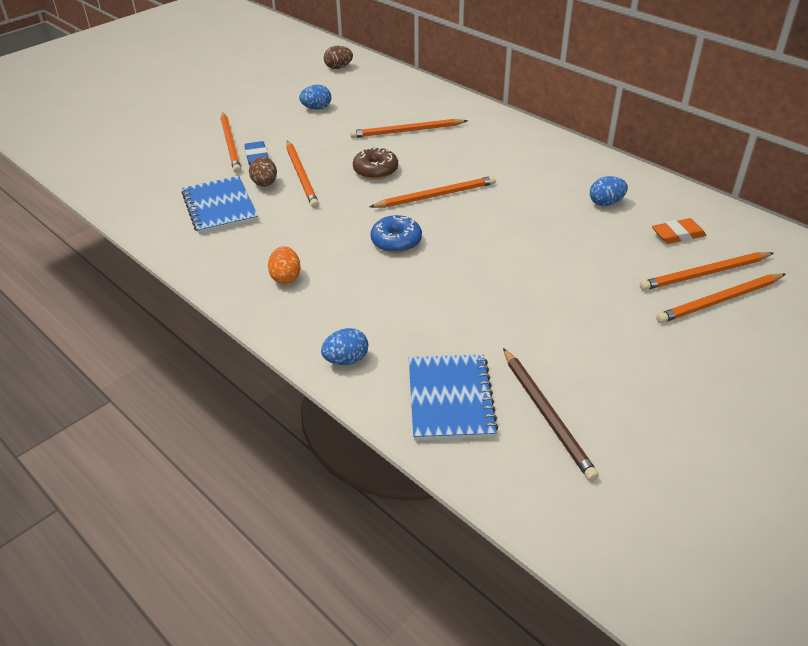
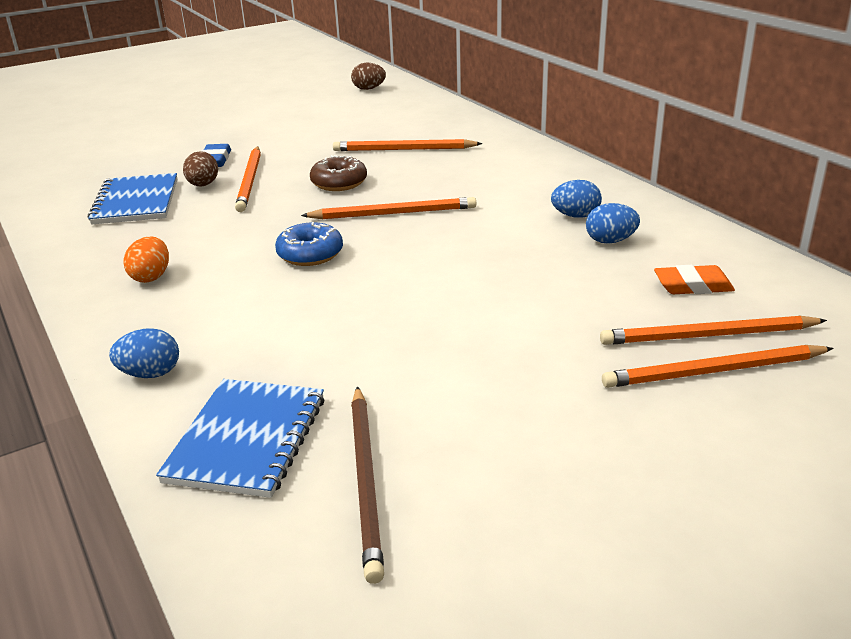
camera: 15 degrees right, 10 degrees down
(230, 144) = (196, 147): orange pencil -> none
(316, 108) = (316, 122): blue egg -> blue egg (575, 216)

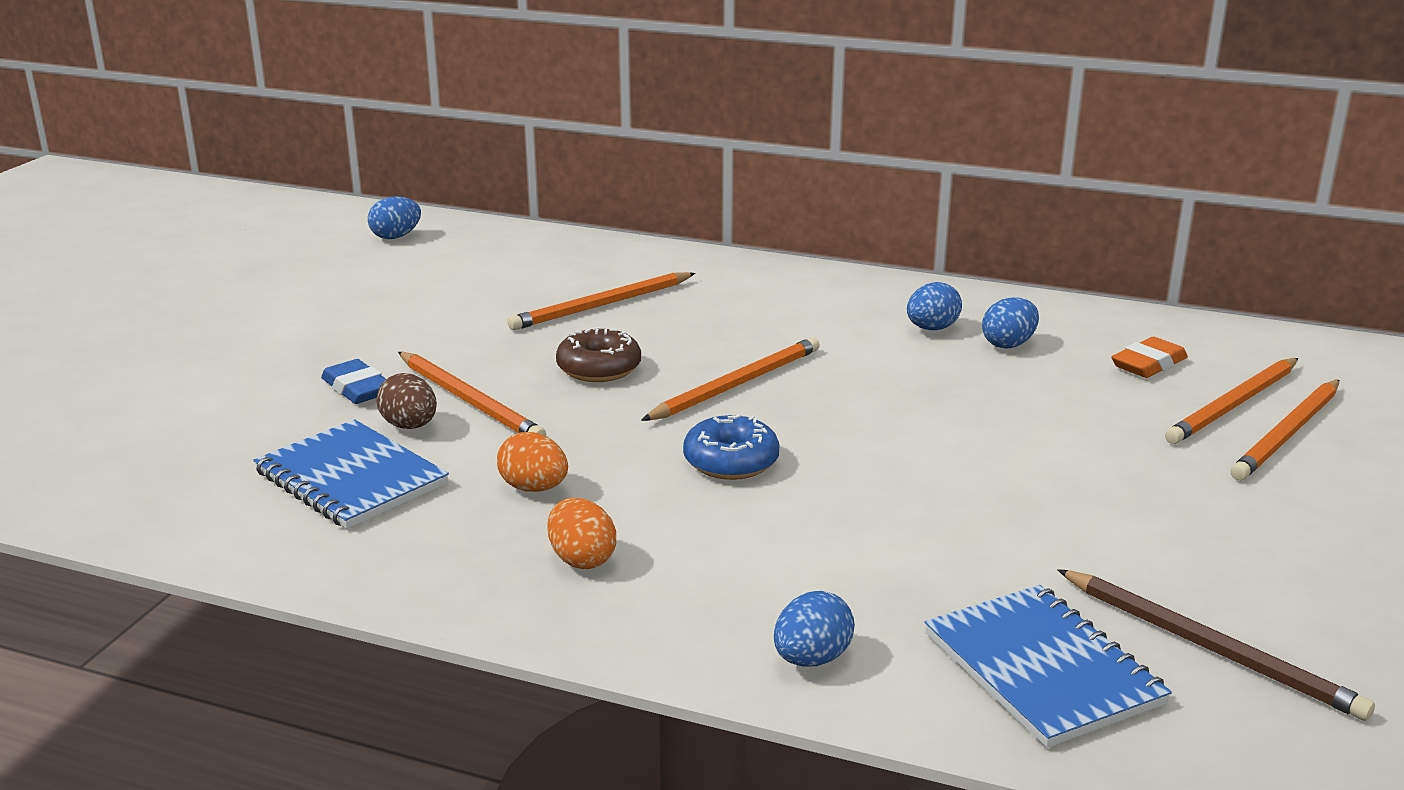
camera: 40 degrees left, 5 degrees down
(197, 234) = (534, 488): none -> orange egg
(369, 89) = (396, 237): brown egg -> blue egg

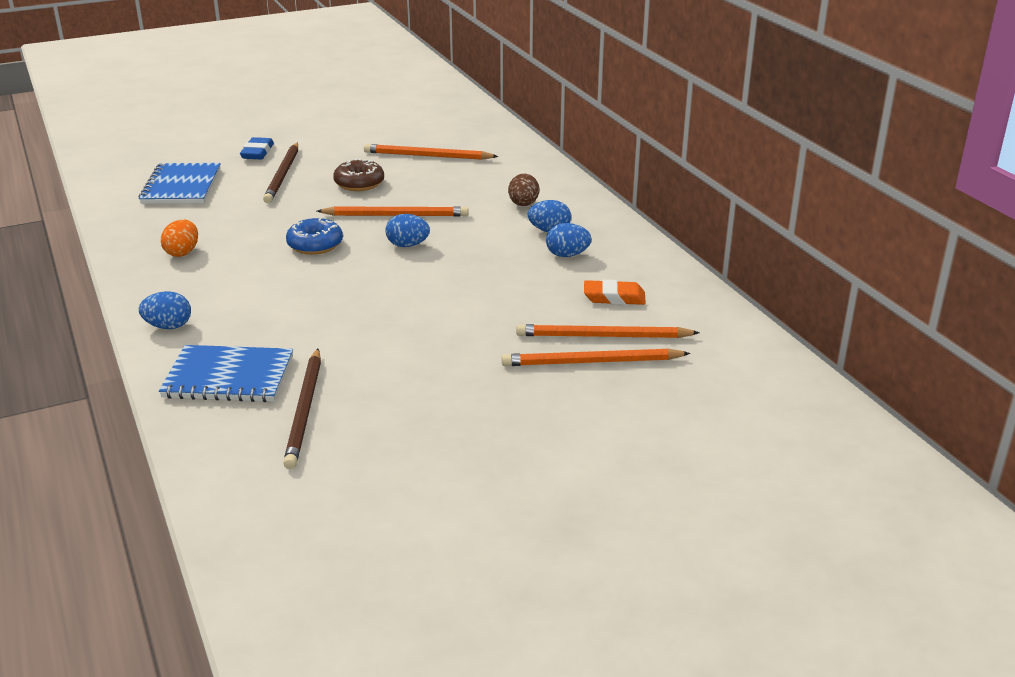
camera: 45 degrees right, 5 degrees up
(396, 237) = (418, 90): blue egg -> blue egg (407, 245)
(410, 426) = (241, 175): brown egg -> brown egg (523, 204)
(470, 401) = (283, 175): orange pencil -> brown pencil
(534, 488) = (226, 219): orange egg -> none
(1042, 669) = (229, 377): blue notebook -> blue notebook turned 75 degrees clockwise

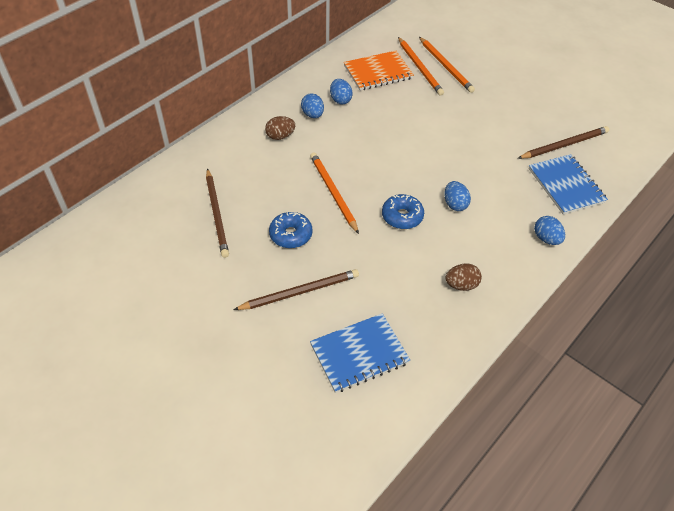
camera: 115 degrees left, 20 degrees up
(182, 252) = (461, 285): orange egg -> brown egg
(257, 152) = (261, 336): blue eraser -> none
(359, 183) = (291, 235): brown donut -> blue donut
(407, 245) = (372, 171): blue egg -> blue egg (455, 204)
(427, 156) = (217, 214): orange pencil -> brown pencil
(614, 297) = (378, 72): orange eraser -> orange notebook

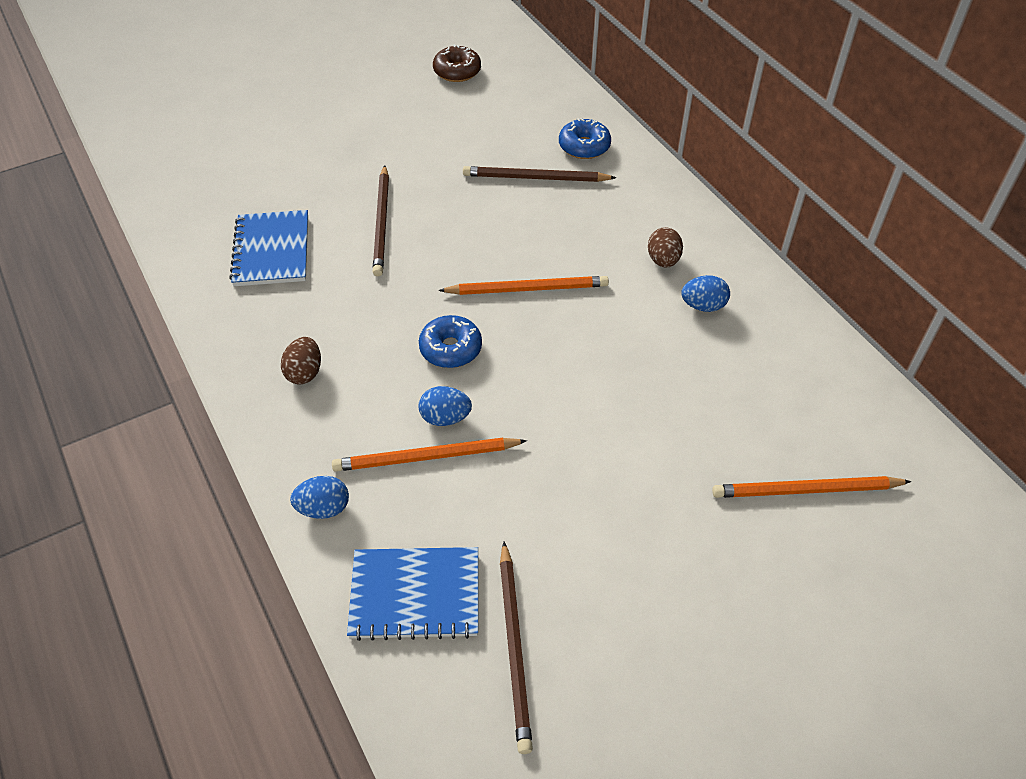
camera: 110 degrees right, 0 degrees up
(77, 303) = (457, 71): none -> brown donut
(291, 235) = (472, 233): blue donut -> blue donut (584, 146)
(340, 100) = (733, 348): blue egg -> none
(378, 72) = (801, 420): orange notebook -> none
(445, 66) = (804, 536): orange pencil -> orange pencil (426, 457)

